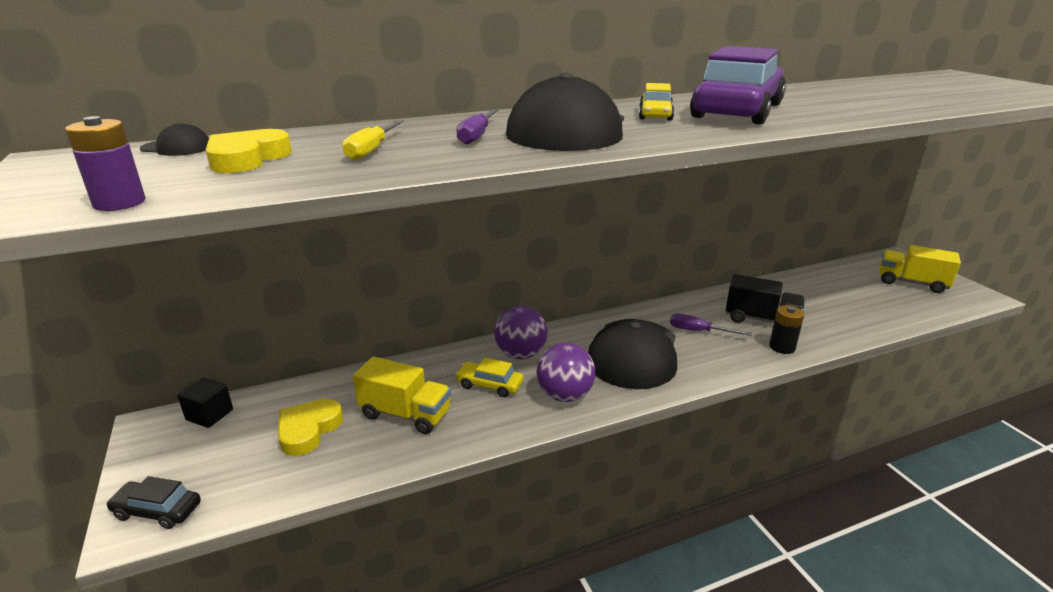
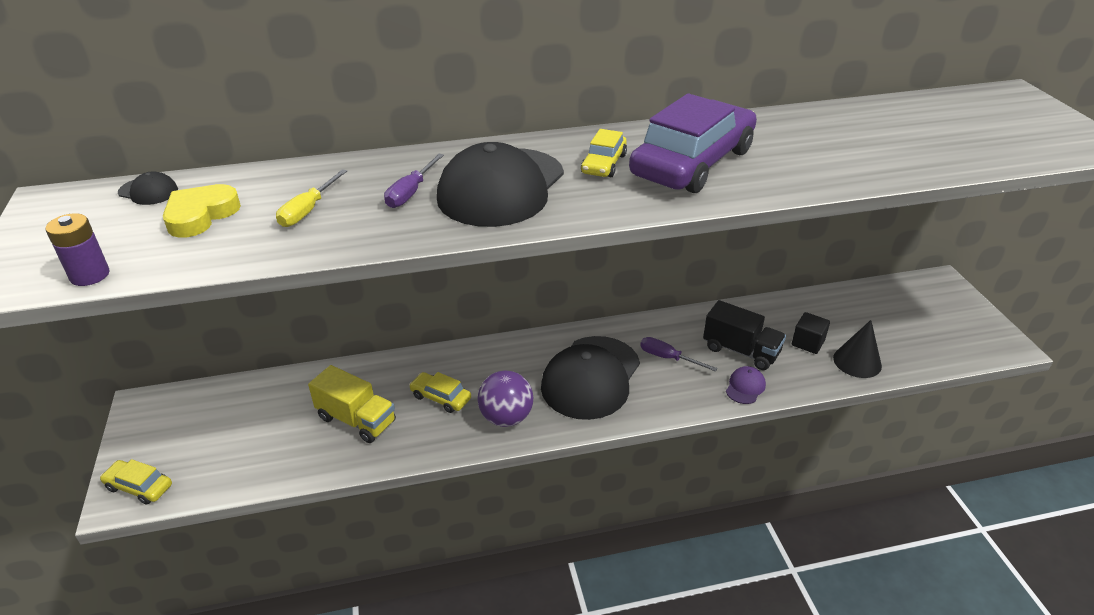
camera: 10 degrees right, 10 degrees up
(157, 511) = (139, 487): black car -> yellow car
(209, 415) = (191, 400): black cube -> black cube (808, 343)
(308, 430) = (270, 426): yellow heart -> none
(521, 354) = (481, 366): purple ball -> none
(782, 347) = (745, 387): black battery -> purple cap
(867, 319) = (857, 362): none -> black cone
(911, 283) = (937, 319): yellow truck -> none

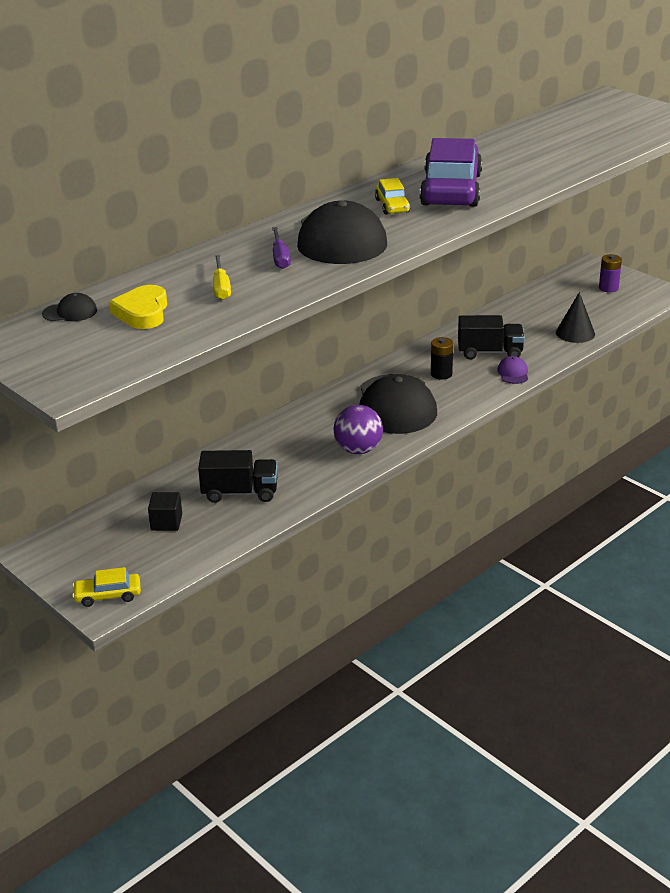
camera: 30 degrees left, 5 degrees down
(90, 275) = (123, 365): purple battery -> purple battery (608, 288)
(356, 420) = (240, 493): yellow truck -> black truck
(441, 397) = (292, 456): yellow car -> none
(668, 358) = (441, 374): purple screwdriver -> black battery
(808, 343) = (532, 332): black cube -> black cube (166, 522)

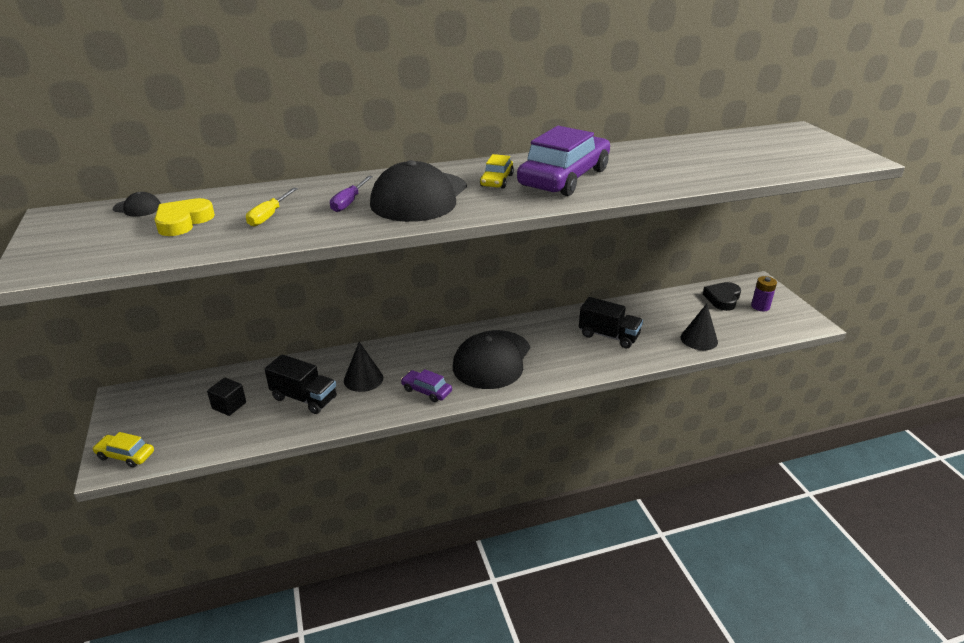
camera: 25 degrees right, 0 degrees up
(283, 458) = (363, 379): none -> black cone
(358, 450) = (426, 391): purple ball -> purple car
(441, 374) = (552, 343): black battery -> none
(513, 373) = (614, 360): purple cap -> none
(569, 289) = (722, 299): none -> black heart

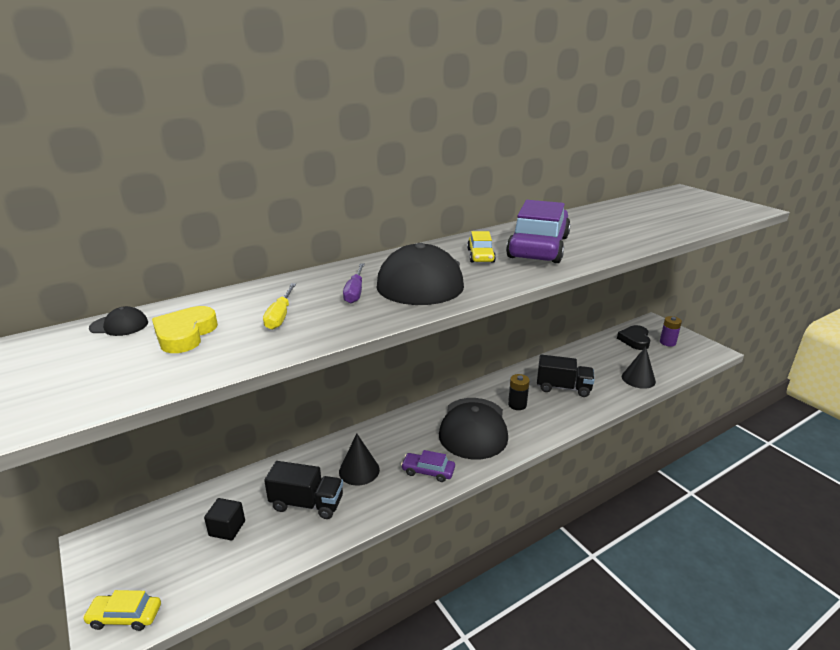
camera: 15 degrees left, 5 degrees down
(549, 345) = (517, 405): none -> black battery

